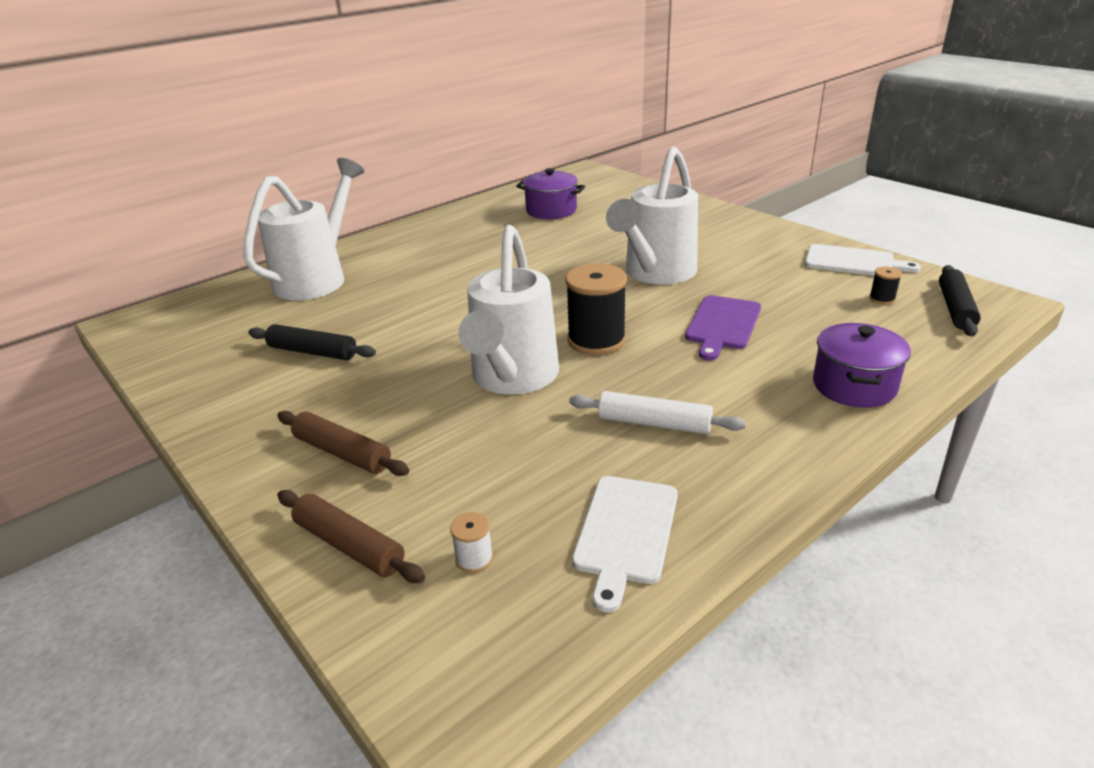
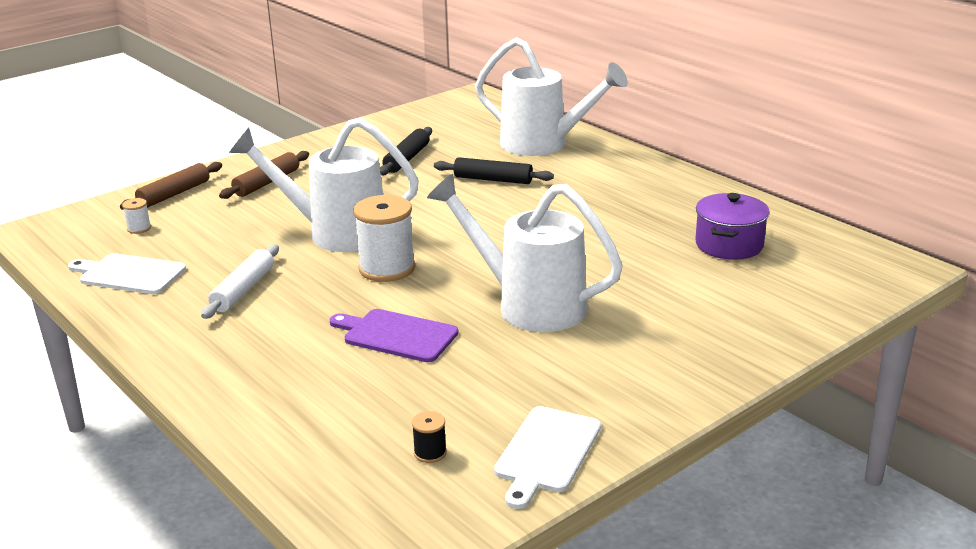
camera: 90 degrees right, 5 degrees down
(596, 340) = (387, 268): black spool -> white spool
(854, 386) = (251, 394): purple pot -> none
(955, 308) = (389, 508): black rolling pin -> black rolling pin (493, 180)

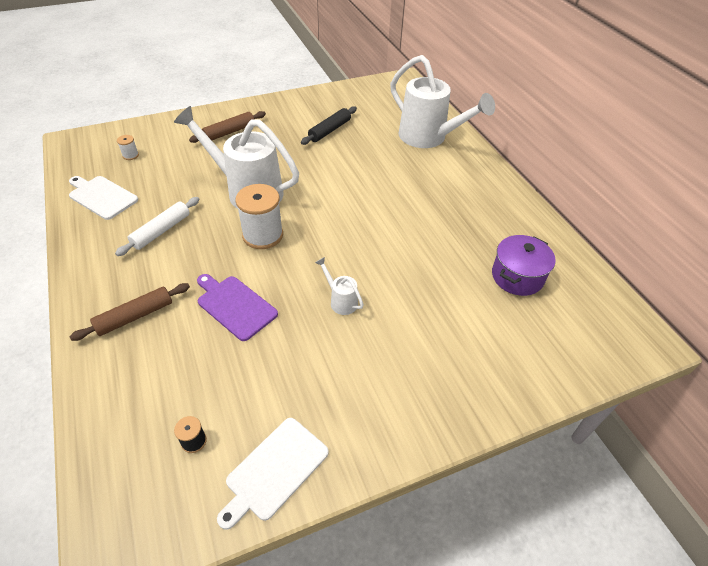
camera: 15 degrees right, 20 degrees up
(174, 194) = (168, 129): brown rolling pin -> brown rolling pin (135, 316)
(493, 180) = (377, 164): black rolling pin -> none
(529, 305) = (341, 301): white watering can -> white watering can, size x0.42

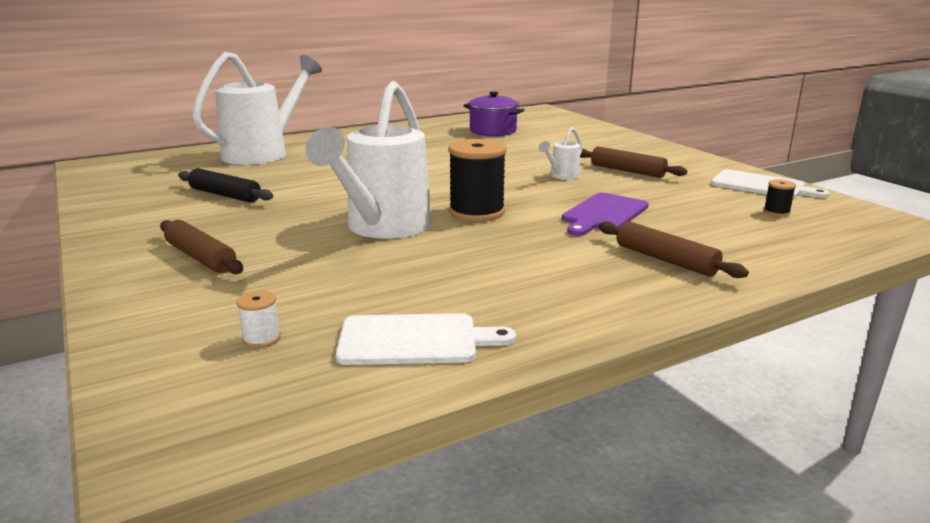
camera: 95 degrees left, 25 degrees down
(101, 197) = (414, 340): white cutting board -> white cutting board turned 120 degrees counterclockwise
(161, 231) = (493, 270): white rolling pin -> none
(263, 235) = (477, 212): white spool -> black spool
(350, 357) = (627, 171): none -> brown rolling pin

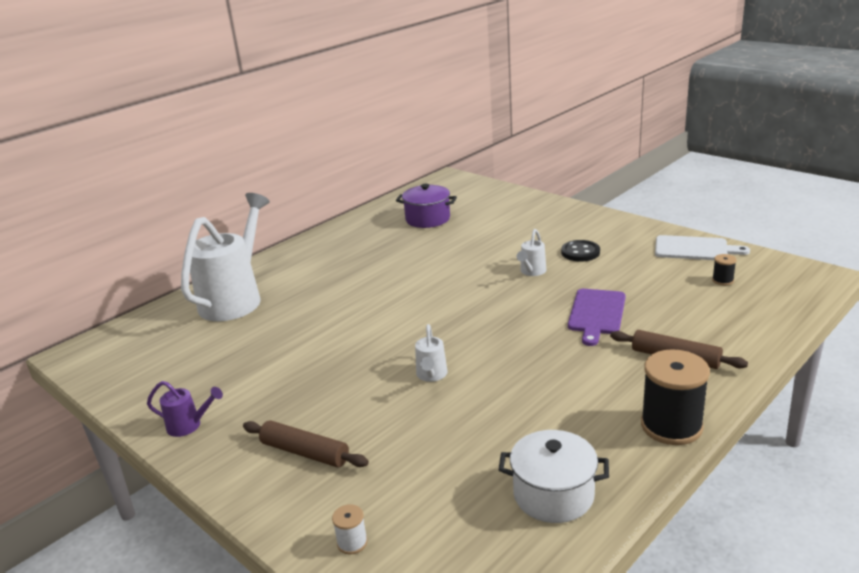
camera: 15 degrees left, 5 degrees up
(124, 221) = (189, 426): none -> purple watering can
(225, 195) = (252, 367): black rolling pin -> none
(261, 339) = (438, 528): white spool -> white spool (352, 542)
(383, 228) = (431, 375): white watering can -> white watering can, size x0.42
(414, 340) = (553, 495): white cutting board -> white pot
(477, 212) = (494, 336): black spool -> black spool (671, 426)
(627, 171) = (580, 252): brown rolling pin -> black button

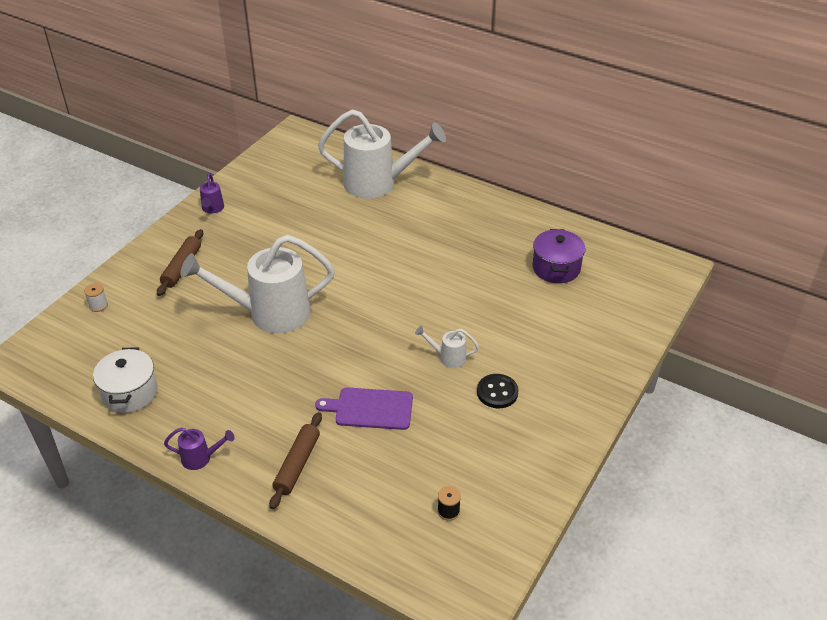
camera: 75 degrees right, 15 degrees up
(431, 375) = (270, 313): white watering can -> white watering can, size x2.37
(671, 426) = (200, 458): black spool -> purple watering can
(694, 249) = (522, 491): white cutting board -> none

